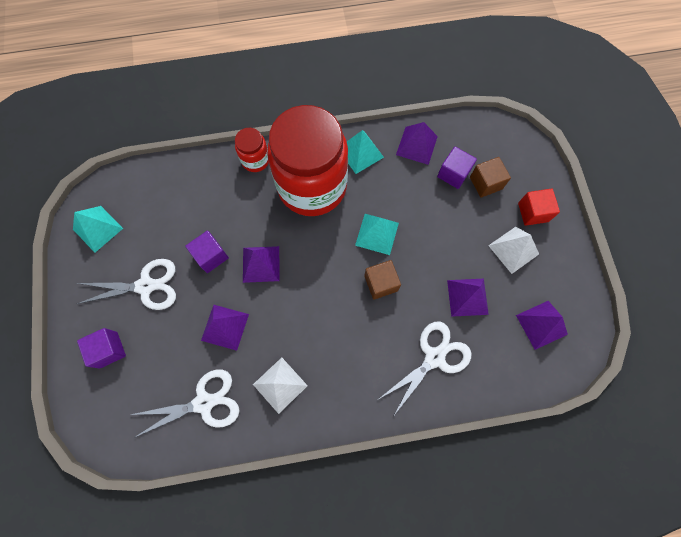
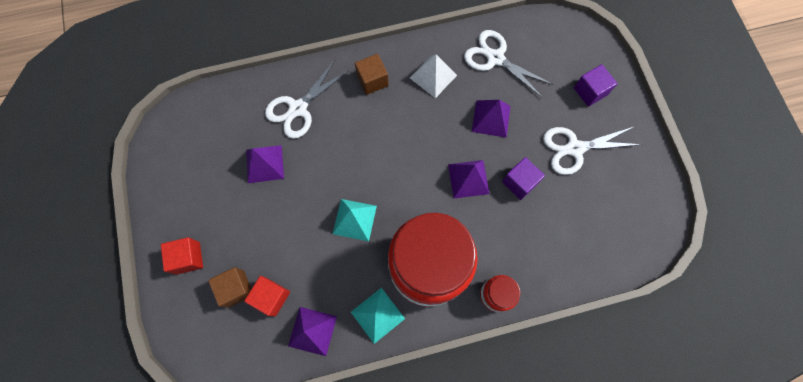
camera: 175 degrees right, 0 degrees up
(97, 229) = (642, 200): turquoise pyramid -> none
(204, 402) = (495, 58): white scissors -> white scissors turned 60 degrees clockwise
(381, 283) = (348, 170): brown cube -> brown cube (372, 80)
(453, 174) = (271, 297): purple cube -> red cube
(513, 250) = (214, 215): white pyramid -> none
(541, 325) = (197, 144): purple pyramid -> none

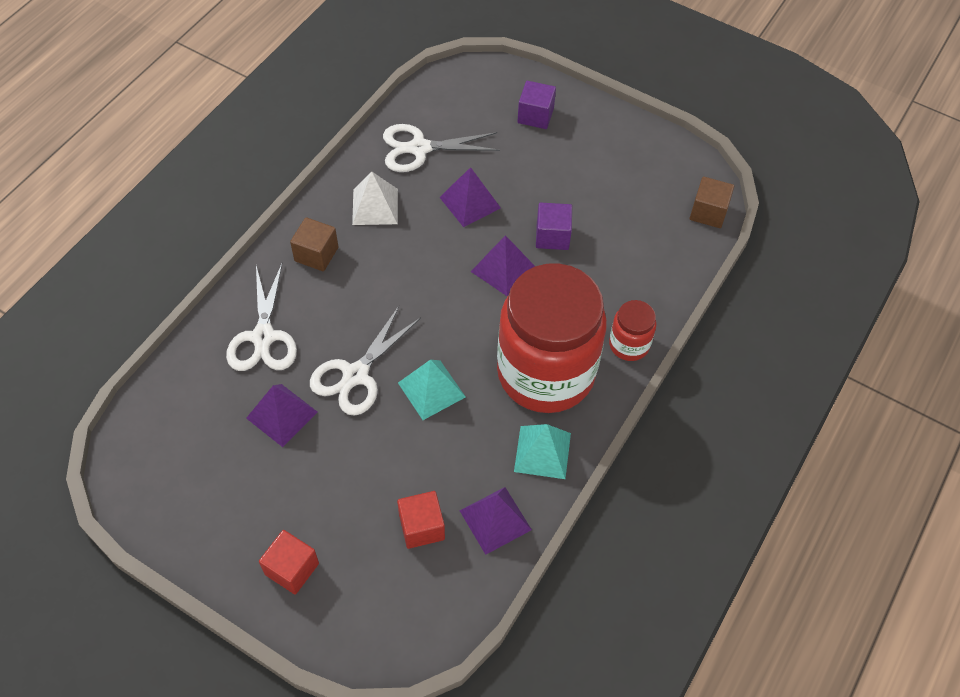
camera: 45 degrees left, 15 degrees down
(236, 288) = (376, 551): brown cube -> brown cube (708, 212)
(574, 148) = (571, 172): white scissors -> white scissors (355, 375)

